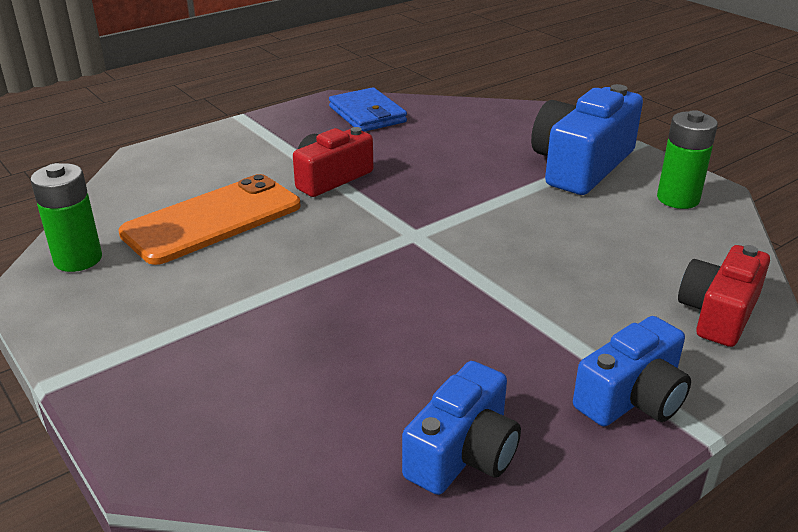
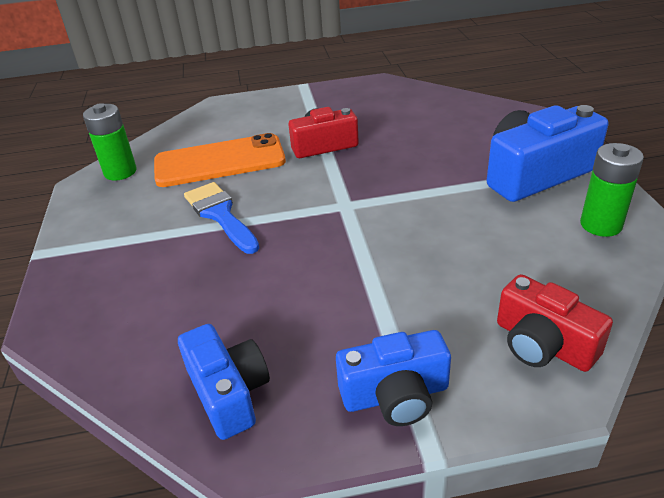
camera: 30 degrees right, 5 degrees up
(272, 277) = (220, 214): none -> blue brush
(367, 114) = (394, 98): blue wallet -> none
(463, 453) = (228, 392): blue camera -> blue camera turned 90 degrees counterclockwise
(718, 313) = (543, 344): red camera -> red camera turned 105 degrees counterclockwise

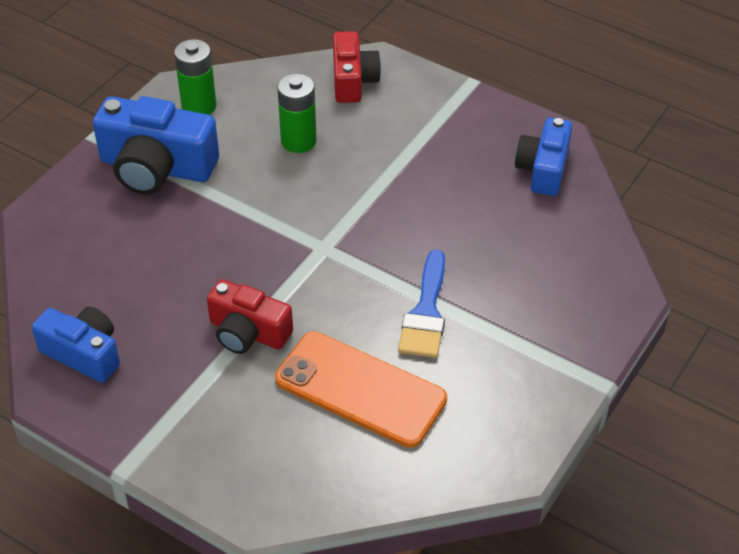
camera: 140 degrees left, 10 degrees up
(120, 172) = (465, 455): green battery -> green battery (298, 141)
(395, 395) = (458, 110): blue camera -> blue camera (83, 353)

